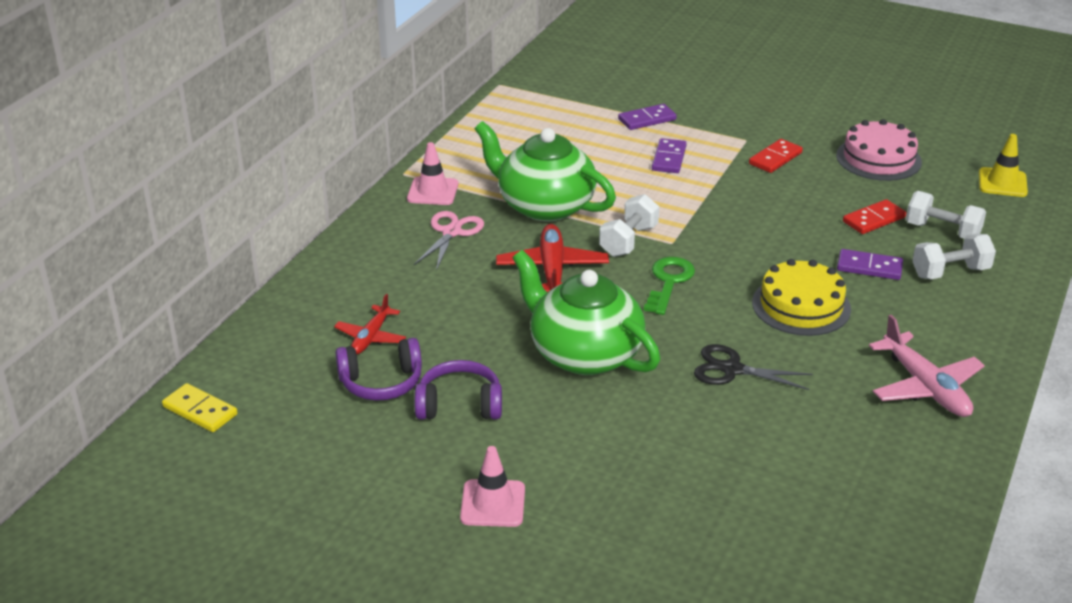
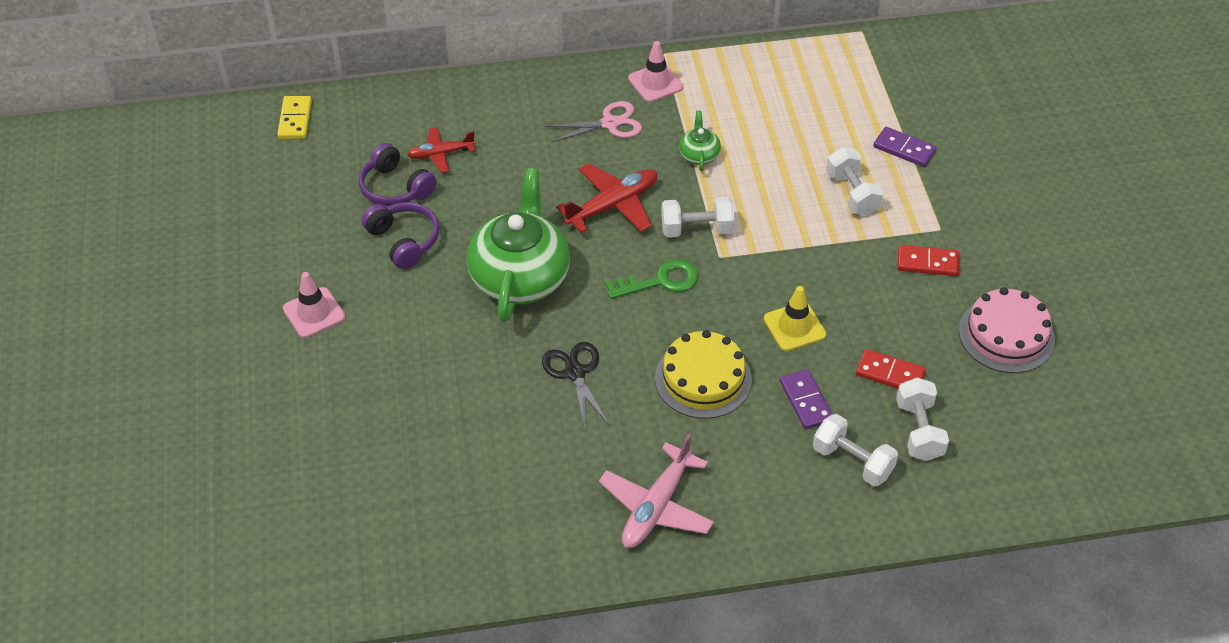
camera: 55 degrees right, 15 degrees up
(544, 206) = (699, 155): green teapot -> green teapot, size x0.44
(668, 158) = (852, 193): purple domino -> white dumbbell
(1002, 183) = (1059, 445): yellow traffic cone -> yellow traffic cone (794, 327)

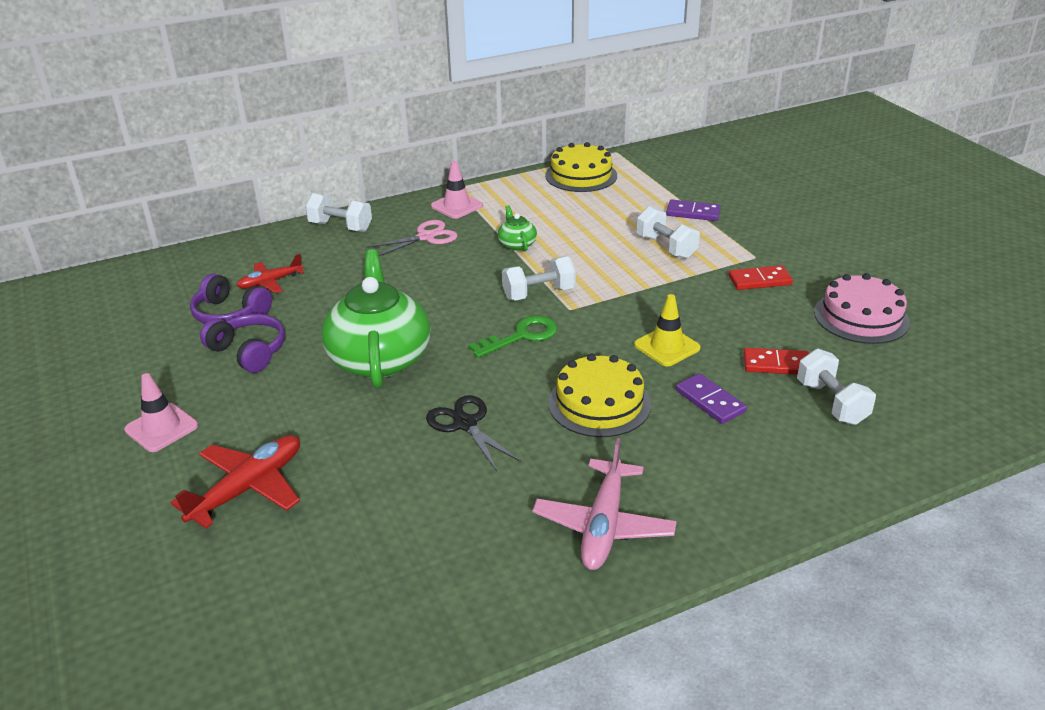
camera: 15 degrees left, 15 degrees down
(295, 119) = (115, 282): yellow domino -> none
(613, 205) = (452, 290): red plane -> red plane (248, 488)
(806, 63) = (581, 175): none -> yellow cake
(852, 461) = (784, 441): white dumbbell -> white dumbbell (340, 227)

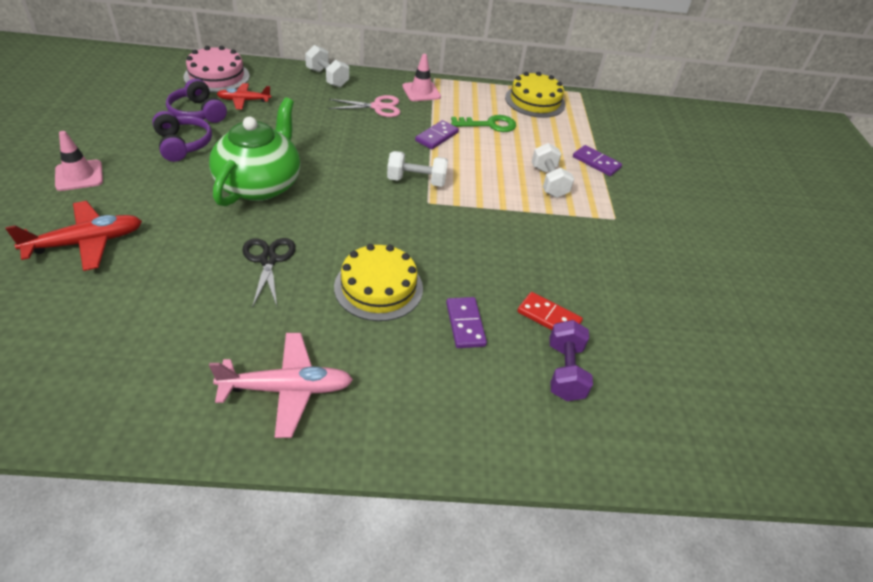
camera: 20 degrees right, 10 degrees up
(517, 244) = (436, 137): green teapot -> purple domino
(521, 336) = (372, 209): green key -> green key (489, 125)
(603, 525) = (287, 389): pink plane -> pink plane turned 135 degrees counterclockwise
(667, 346) = (473, 263): yellow traffic cone -> none
(759, 280) = (600, 239): red domino -> none
(831, 403) = (565, 371): white dumbbell -> purple dumbbell
(861, 317) = (660, 307): pink cake -> pink cake (217, 76)

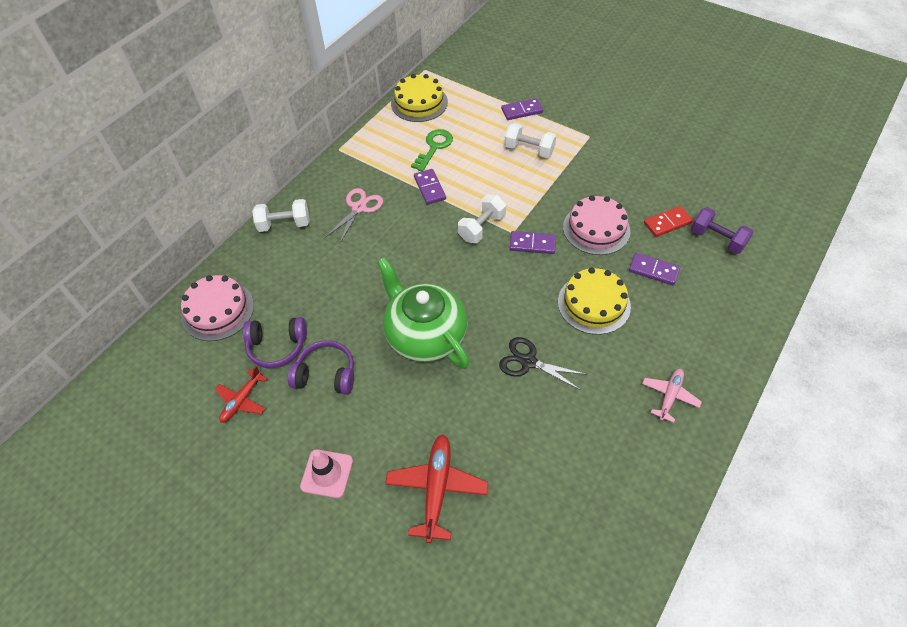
camera: 50 degrees left, 10 degrees up
(244, 100) = (280, 303): red plane -> red plane (242, 400)
(287, 389) = (669, 396): pink plane -> pink plane, size x0.62
(421, 92) = (355, 168): pink traffic cone -> none
(424, 220) = (532, 244): none -> purple domino
(486, 260) = (596, 229): none -> pink cake

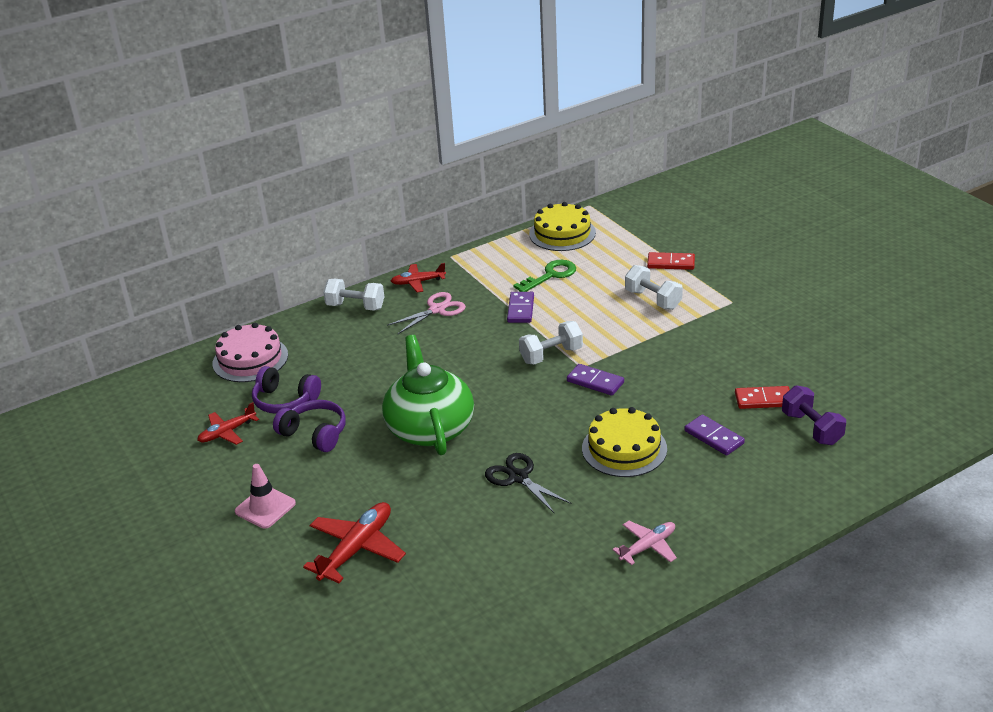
camera: 25 degrees right, 20 degrees down
(325, 183) = (418, 282): none -> red plane
(522, 111) = (671, 263): purple domino -> red domino
(596, 229) = (676, 385): pink cake -> none

